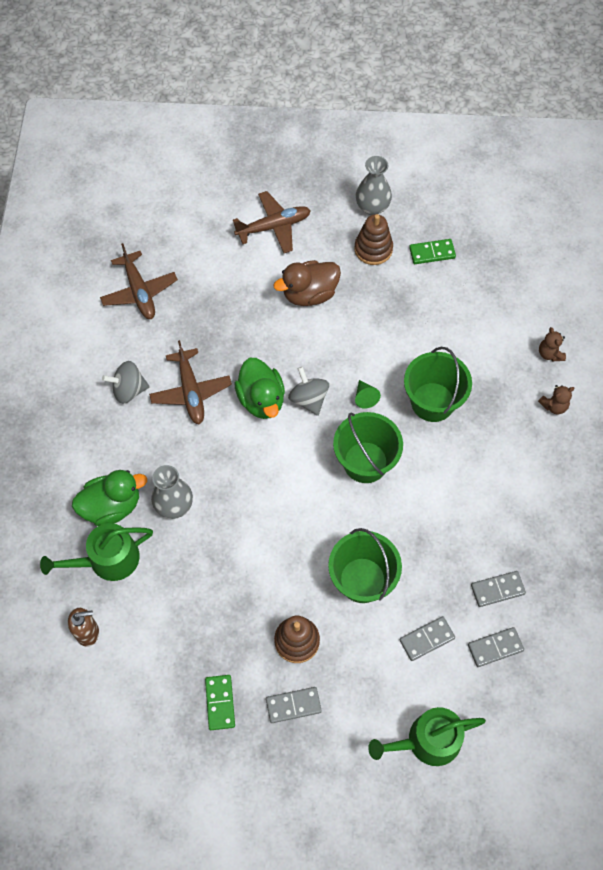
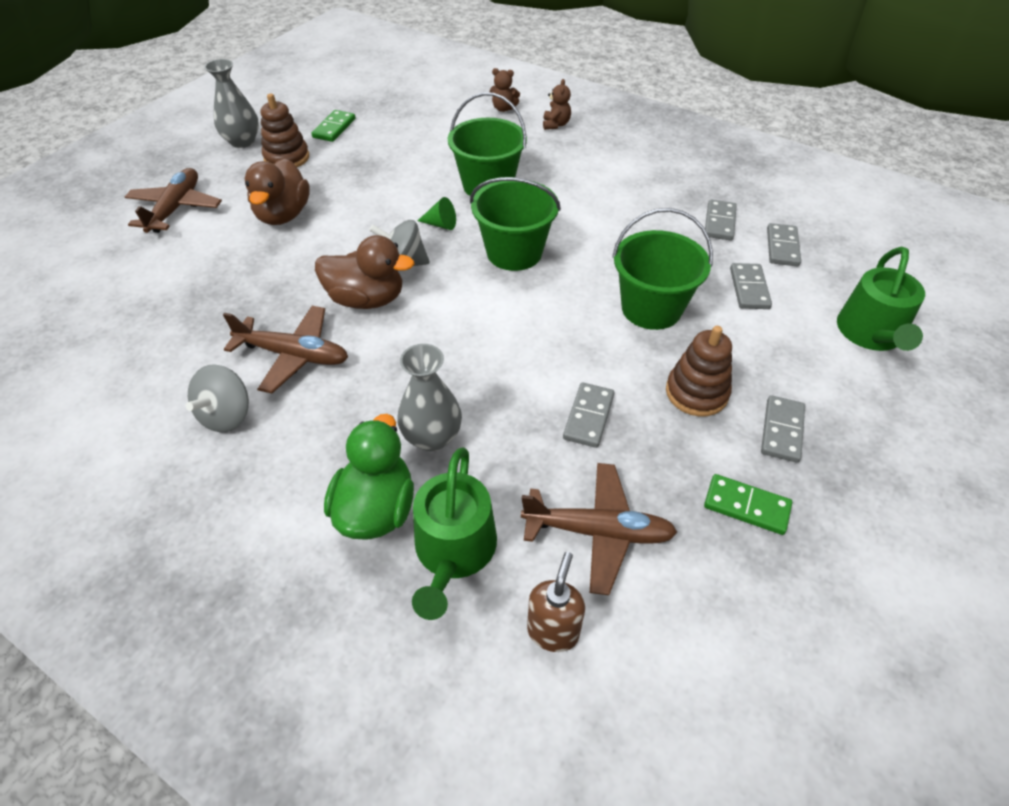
camera: 60 degrees left, 15 degrees down
(139, 292) = (108, 347): brown plane -> brown plane (598, 532)
(239, 584) = (588, 417): none -> grey domino
(261, 400) = (367, 299): green duck -> brown duck

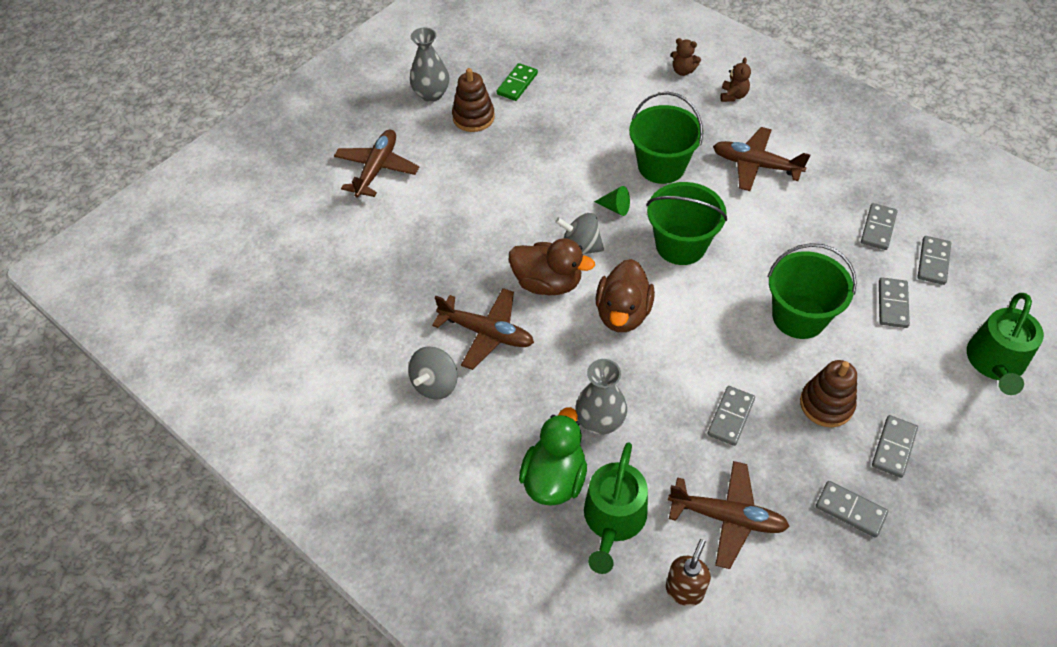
camera: 10 degrees right, 5 degrees up
(283, 215) = (473, 185): brown duck -> brown duck (623, 313)
(585, 178) = (755, 165): none -> brown plane
(746, 506) = (850, 510): green domino -> grey domino

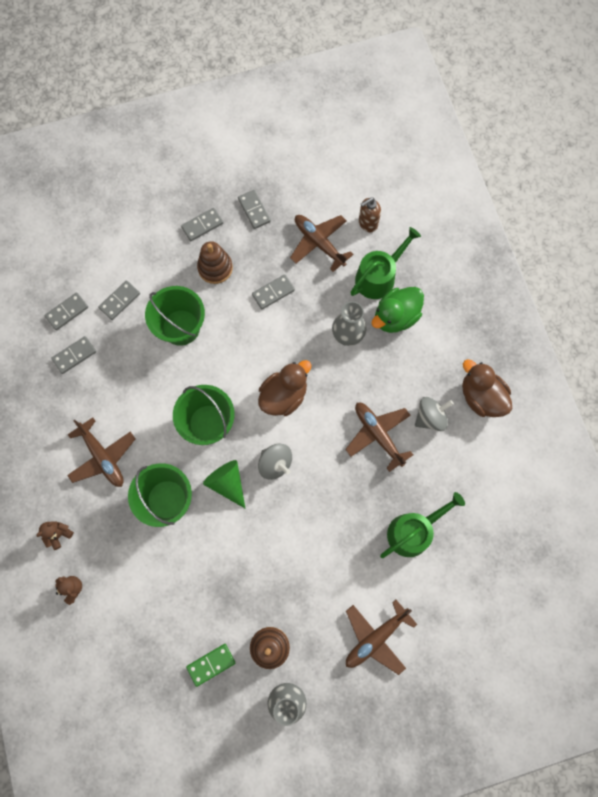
camera: 150 degrees left, 20 degrees up
(548, 283) = (315, 449): brown duck -> brown duck (481, 397)
(615, 208) = (227, 483): green cone -> green cone, size x1.66
(995, 363) = (101, 234): green watering can -> green watering can (413, 531)

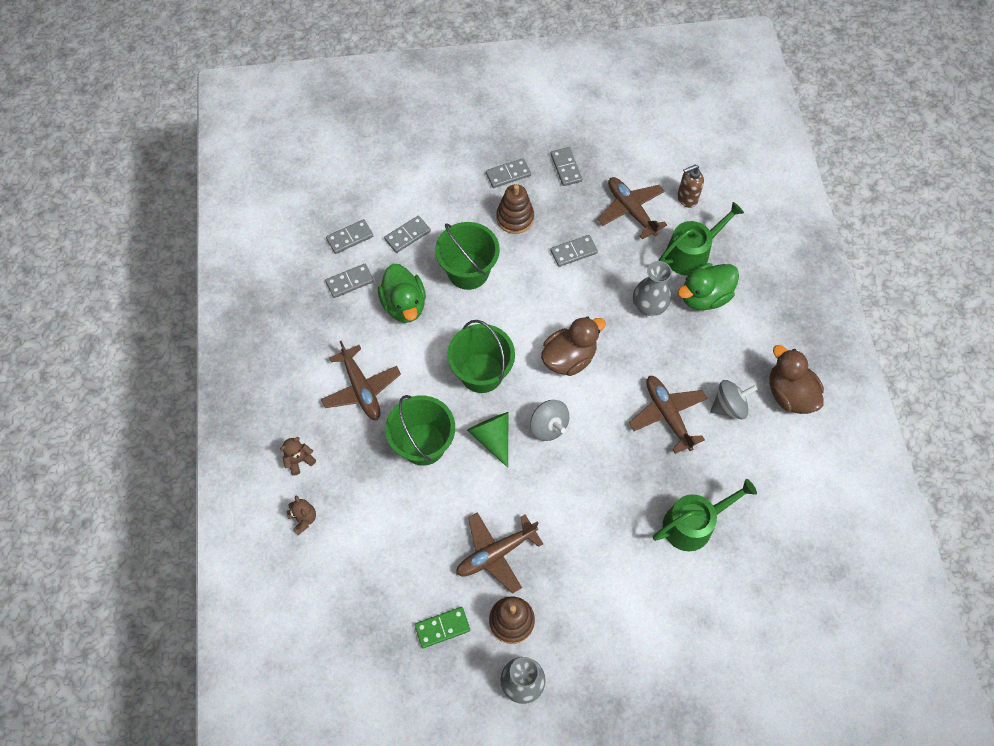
camera: 10 degrees right, 10 degrees down
(128, 370) = (404, 305): none -> green duck
(375, 638) = (634, 632): brown plane -> brown plane (496, 553)

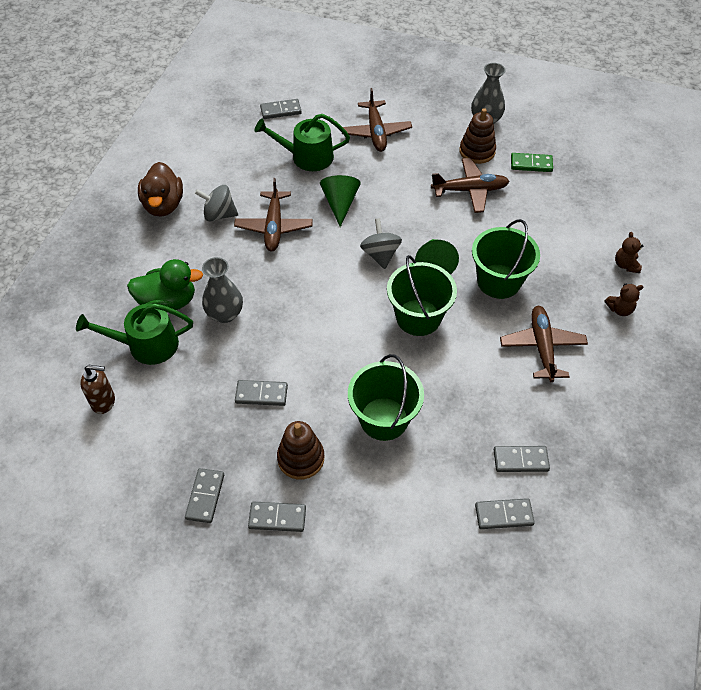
camera: 155 degrees left, 10 degrees down
(404, 305) = (468, 410): green duck -> none
(407, 235) = (433, 489): grey domino -> grey domino (281, 111)
(569, 358) = (329, 299): brown duck -> none
(621, 473) = (340, 203): none -> green cone
(630, 210) = (171, 414): brown plane -> brown plane (376, 132)

